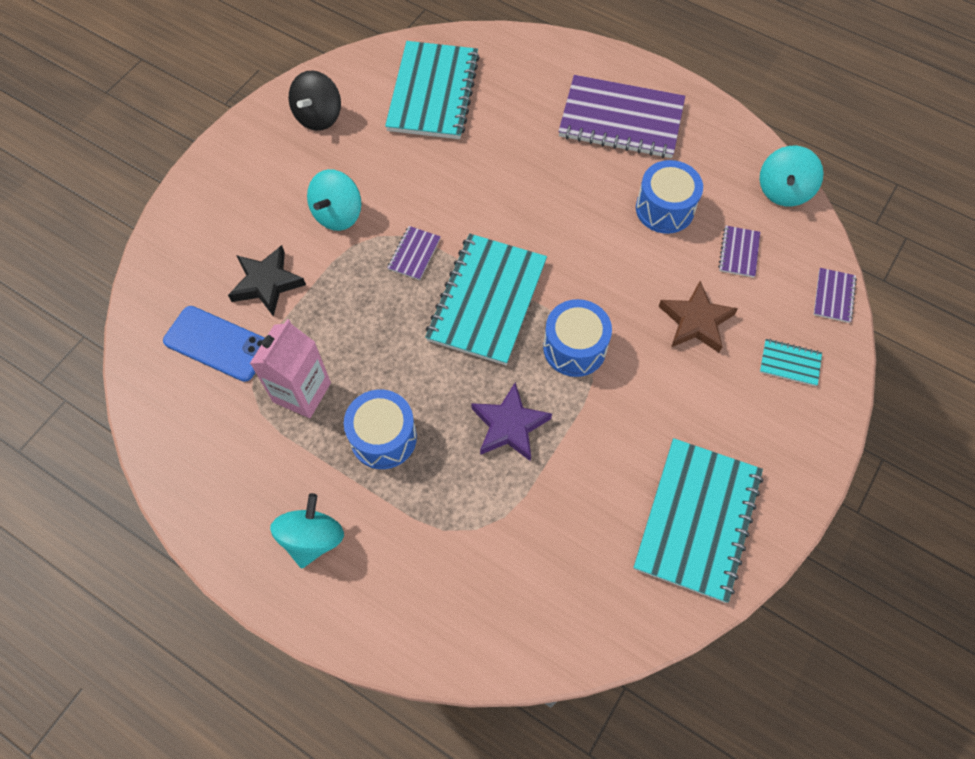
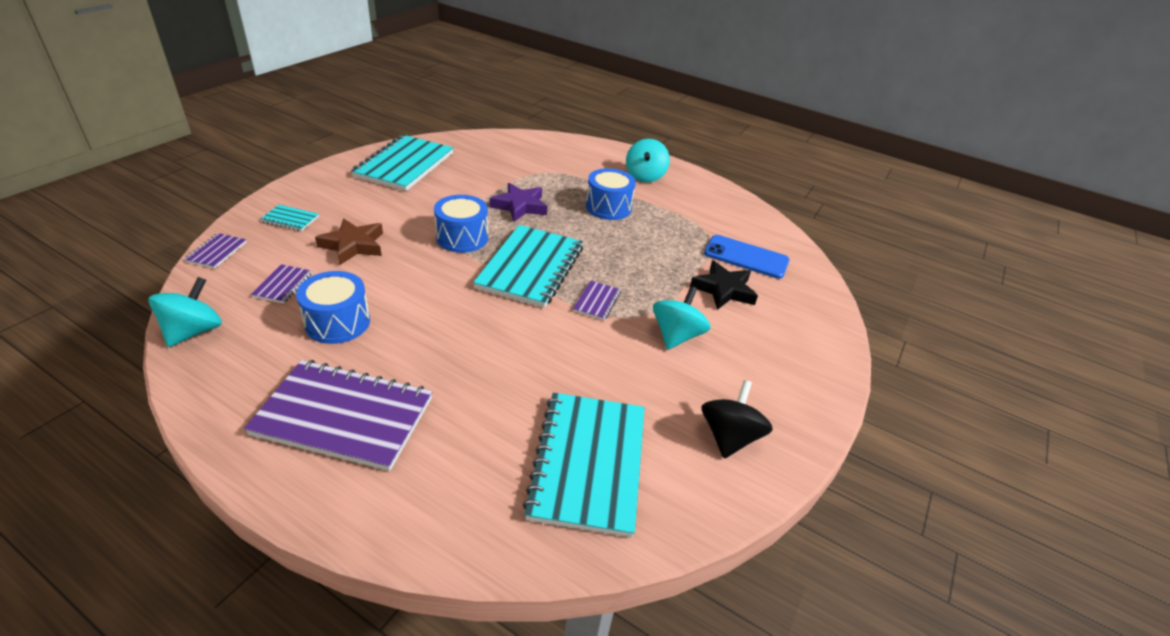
camera: 175 degrees right, 25 degrees down
(302, 392) = (671, 230): pink carton -> none

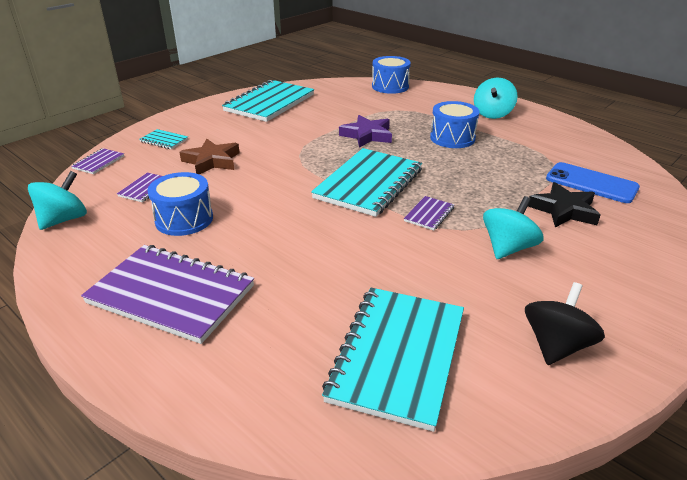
camera: 15 degrees right, 5 degrees down
(462, 238) = (309, 158): blue drum -> blue drum (390, 86)

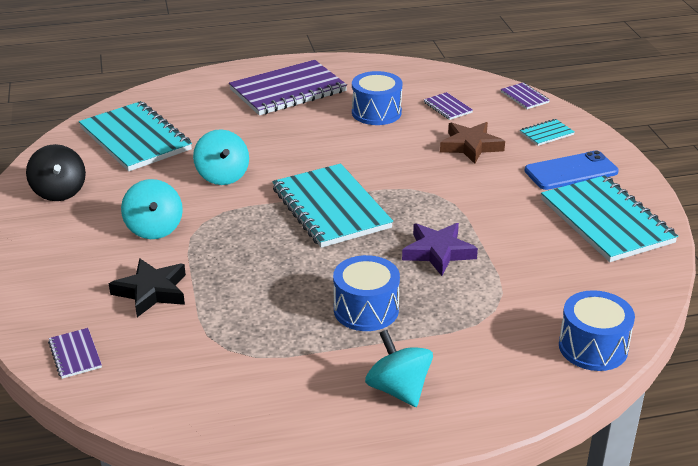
camera: 125 degrees right, 0 degrees up
(64, 219) = (431, 73): turquoise spinning top -> turquoise spinning top (222, 176)
(429, 214) = (244, 216): purple notebook -> purple notebook (75, 355)
(591, 183) = (160, 344): blue phone -> blue phone (571, 171)

